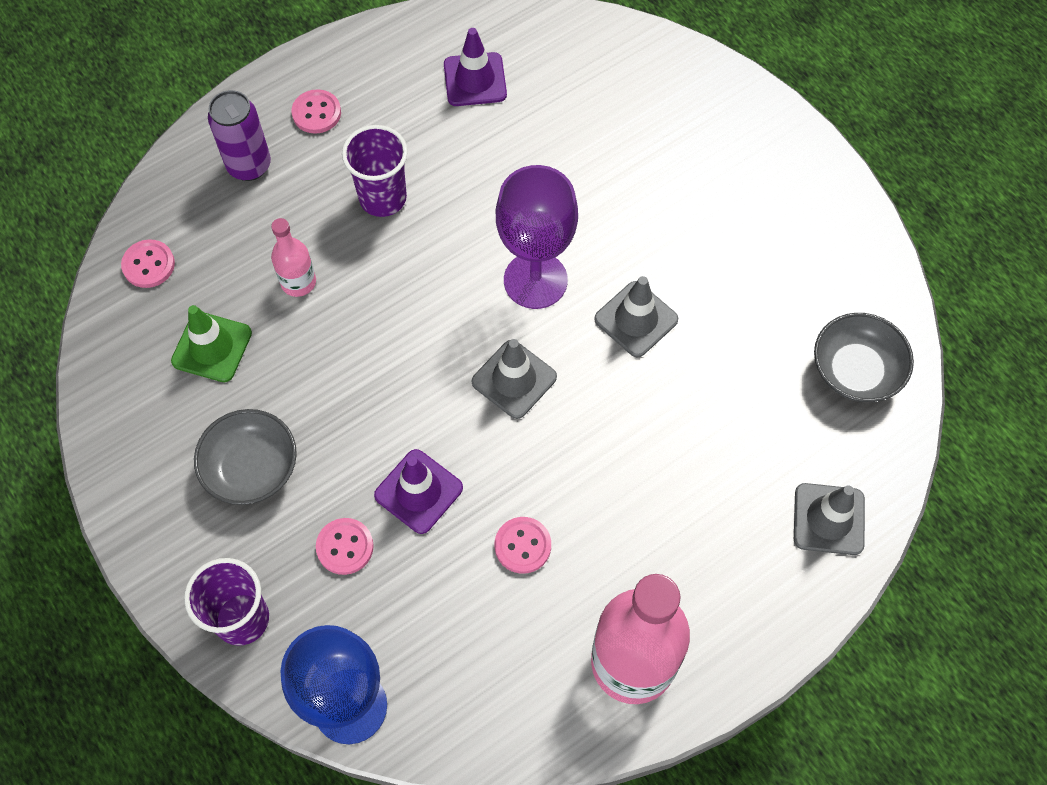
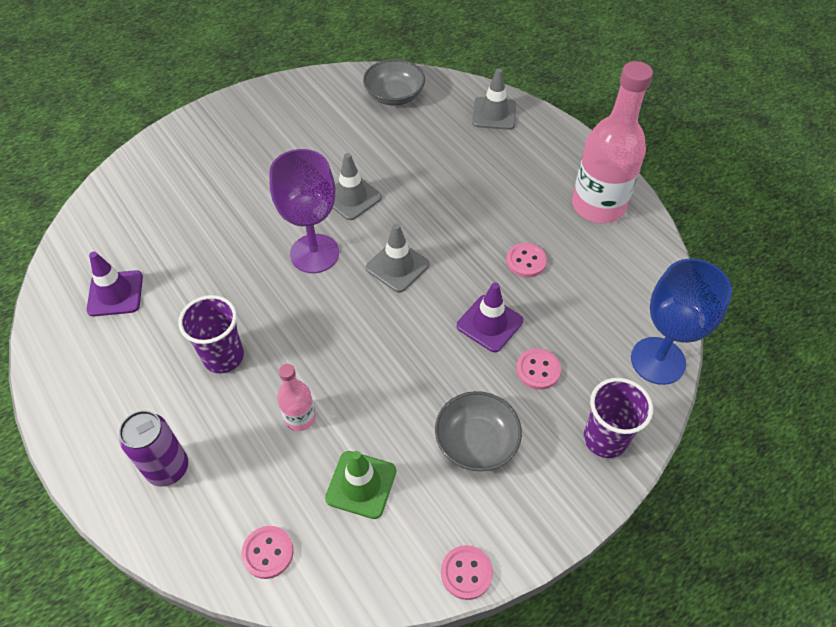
camera: 90 degrees left, 10 degrees down
(316, 113) = (120, 414): pink button -> pink button (466, 573)

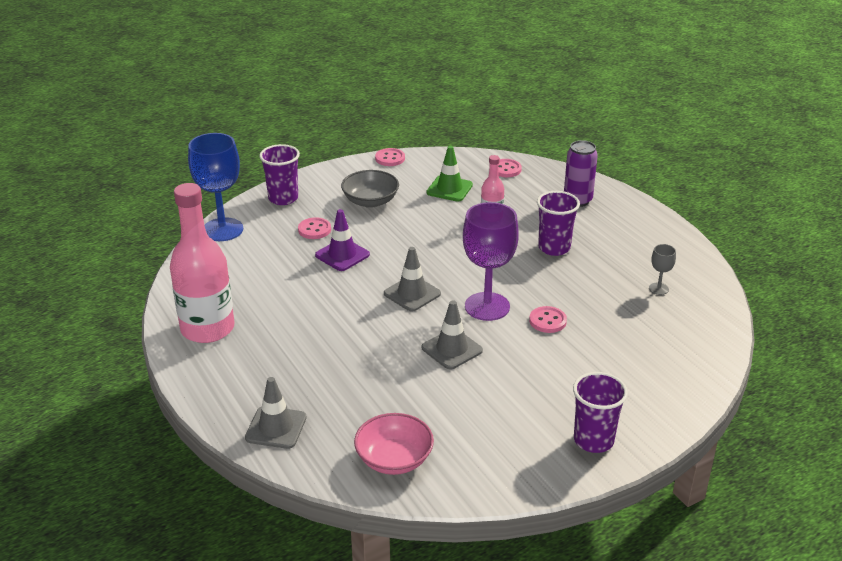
camera: 175 degrees left, 20 degrees down
(115, 293) = (658, 289): purple traffic cone -> grey goblet
(235, 119) = (593, 440): none -> purple cup
(394, 95) = (394, 459): grey bowl -> pink bowl
(526, 261) = (296, 291): pink button -> pink button (547, 321)

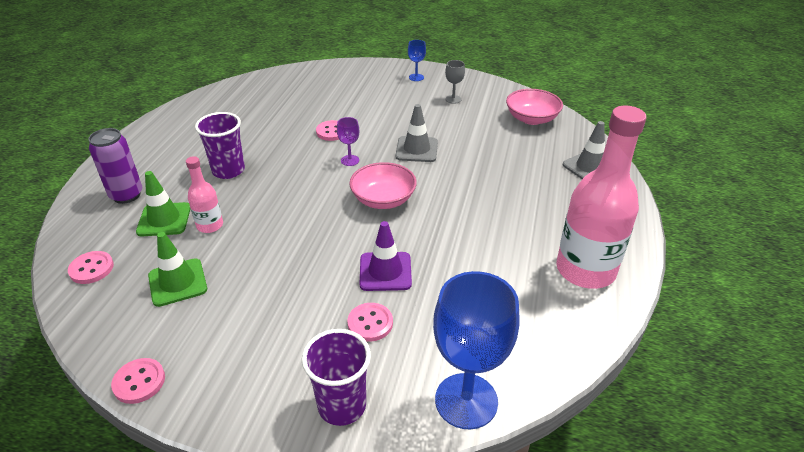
camera: 135 degrees left, 5 degrees up
(370, 201) = (266, 323): grey bowl -> none
(412, 294) = (383, 199): grey traffic cone -> pink bowl
(487, 306) = (350, 160): purple goblet -> purple goblet, size x0.45
(524, 204) = (164, 220): none -> green traffic cone
(593, 440) = (416, 77): purple cup -> blue goblet
(658, 289) = (235, 111): grey goblet -> grey goblet (453, 99)

